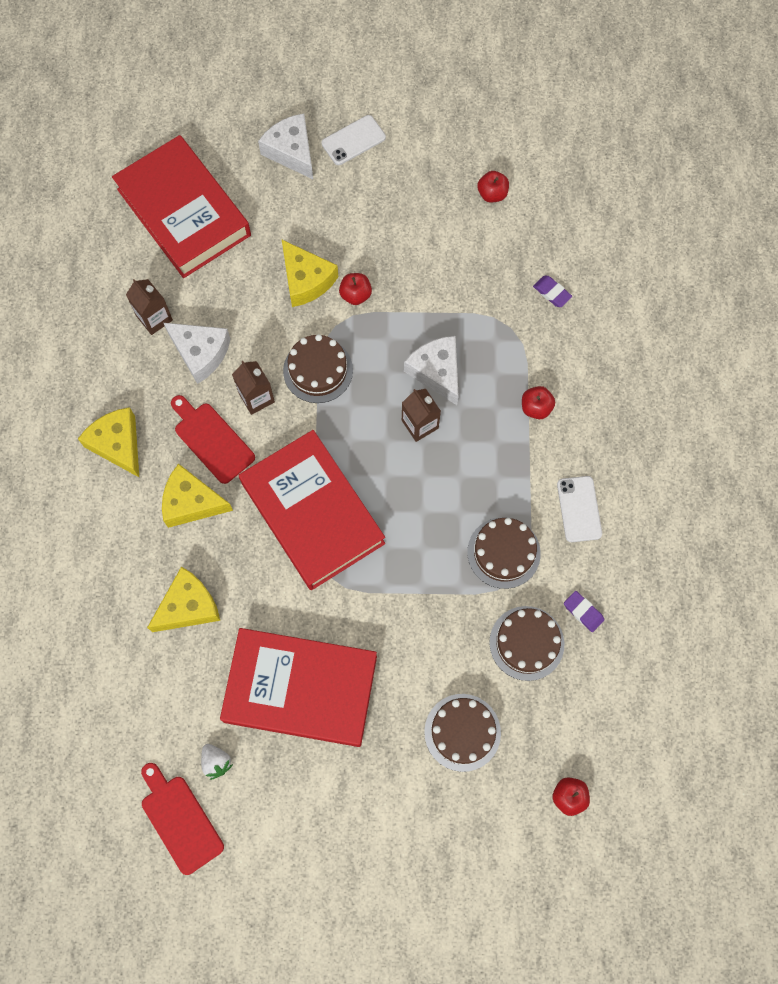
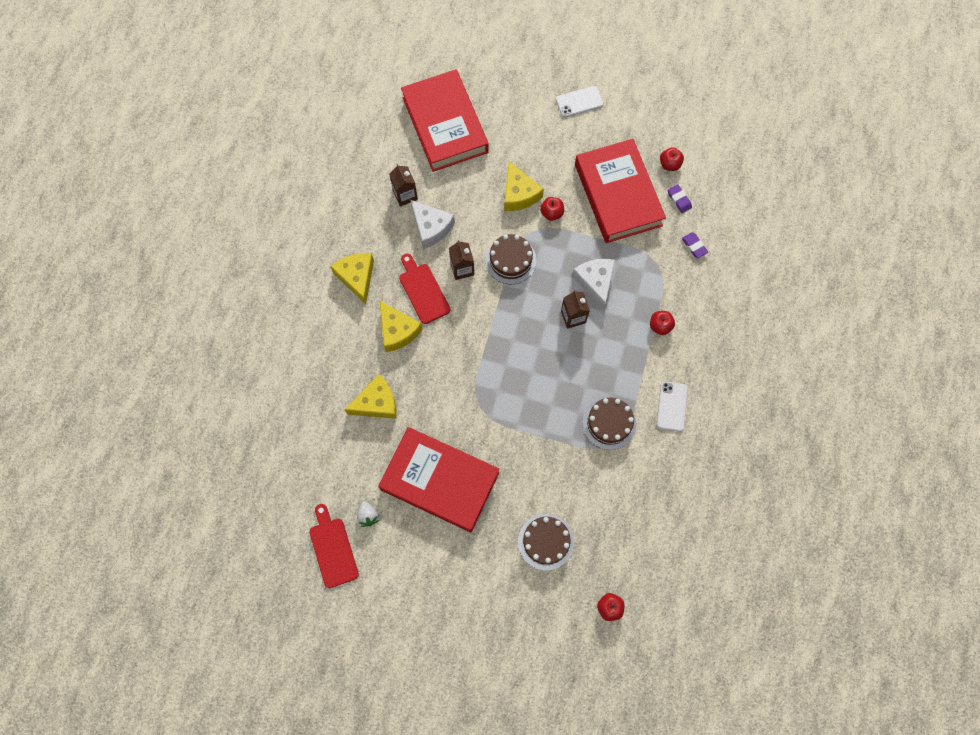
camera: 15 degrees right, 0 degrees up
(191, 502) = (397, 331): yellow cheese -> yellow cheese turned 150 degrees counterclockwise
(291, 151) = (533, 99): white cheese -> none
(312, 513) = (480, 360): red book -> red book (618, 195)
(526, 643) = (608, 491): brown cake -> none
(583, 612) = (655, 480): purple eraser -> purple eraser (679, 200)

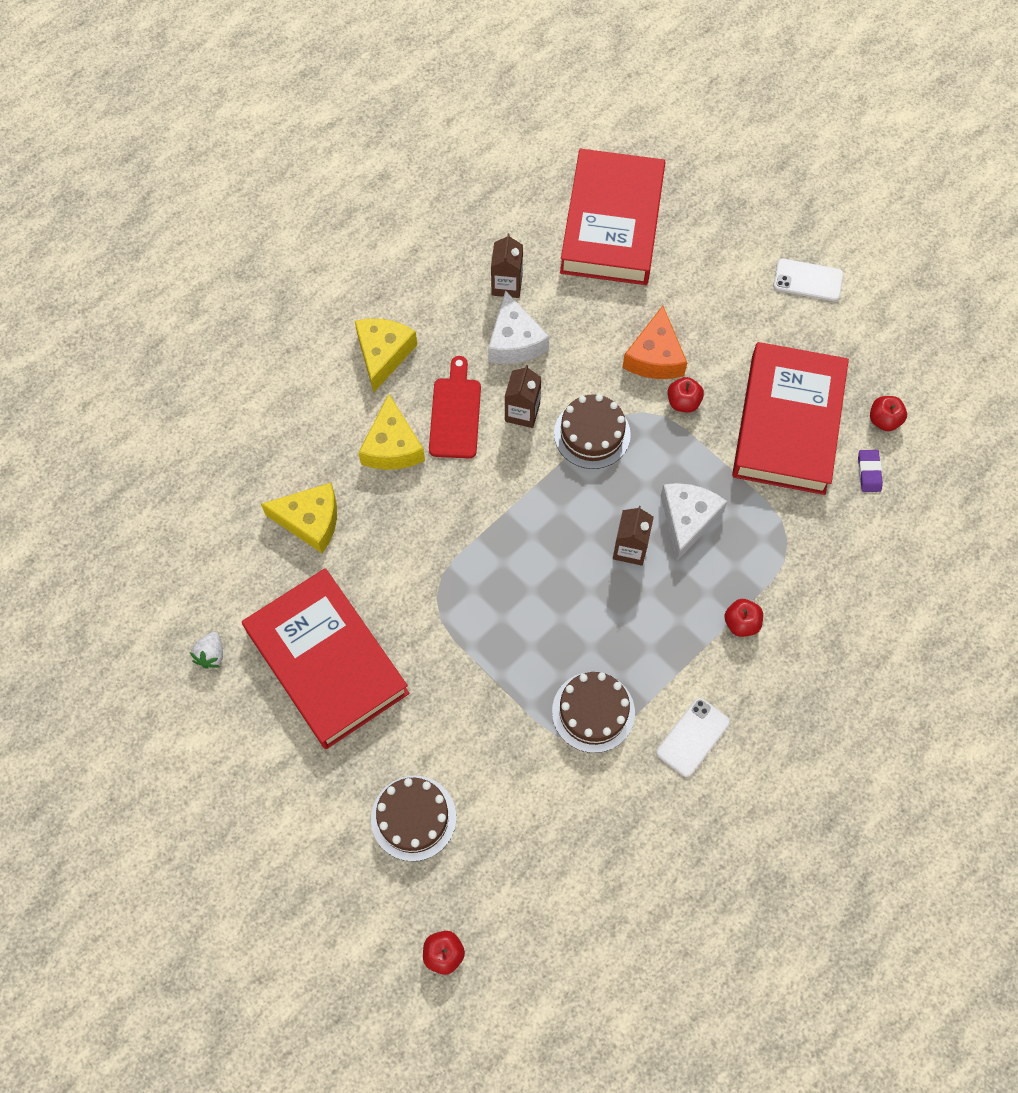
camera: 30 degrees right, 5 degrees down
(333, 549) = (142, 671): red cutting board -> none
(519, 194) = (655, 356): yellow cheese -> orange cheese
(694, 246) = (853, 543): purple eraser -> none

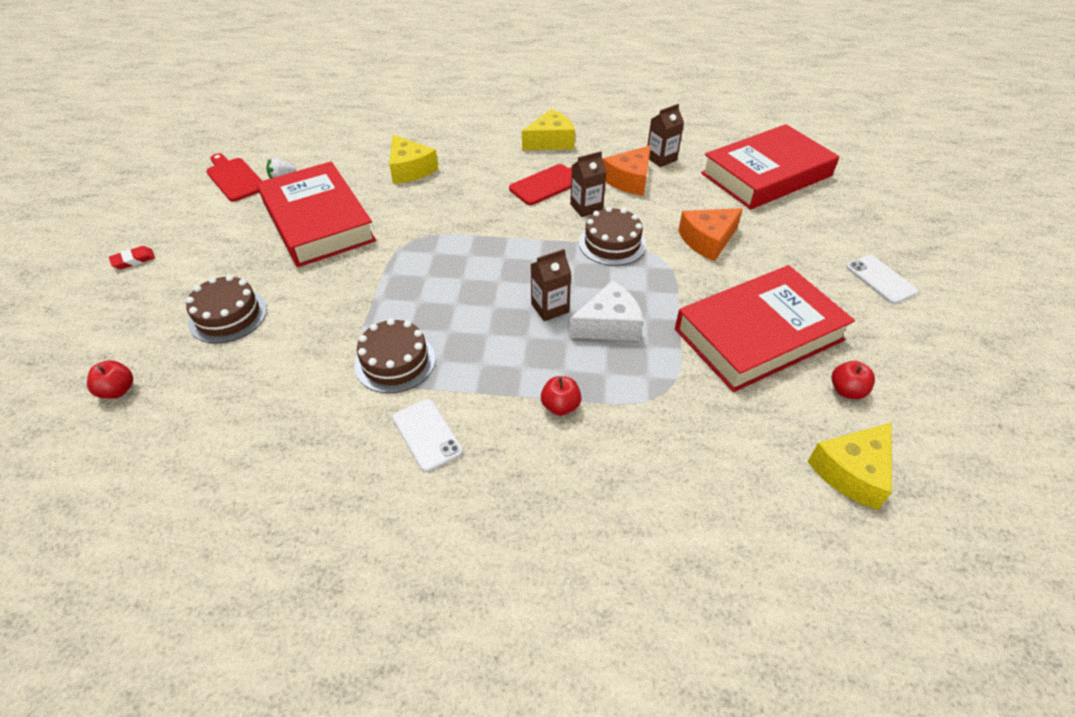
camera: 50 degrees right, 20 degrees down
(163, 702) = (234, 178): none -> red cutting board
(240, 869) = (133, 260): none -> red eraser
(327, 662) = (318, 221): red book -> red book turned 45 degrees counterclockwise
(392, 446) = (496, 173): yellow cheese -> yellow cheese (852, 472)
(514, 341) = (629, 180): white cheese -> orange cheese
(683, 402) = (695, 271): red apple -> none
(693, 737) = (427, 435): white phone -> white phone turned 60 degrees clockwise
(869, 472) = (790, 409): purple eraser -> none

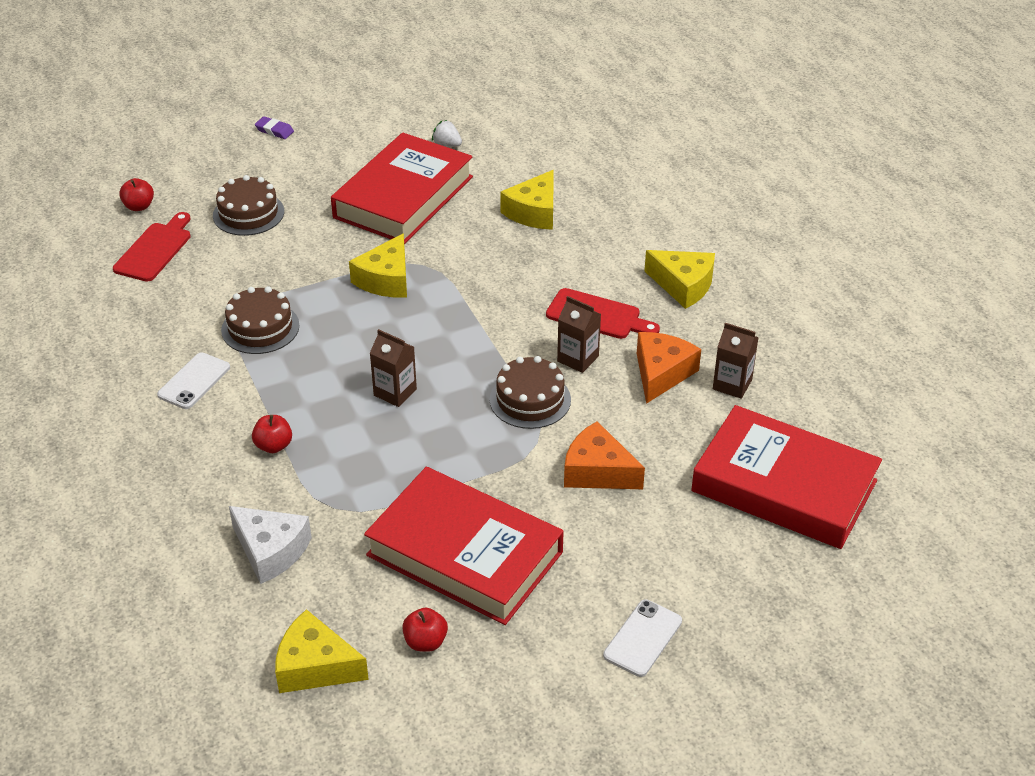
camera: 60 degrees right, 5 degrees down
(133, 260) = (274, 130): red eraser -> purple eraser
(234, 178) = (423, 118): red cutting board -> red cutting board (155, 250)
(409, 265) = (386, 279): none -> yellow cheese
(609, 325) = (400, 440): white cheese -> white cheese (270, 551)
(629, 180) = (661, 373): orange cheese -> orange cheese turned 105 degrees clockwise

